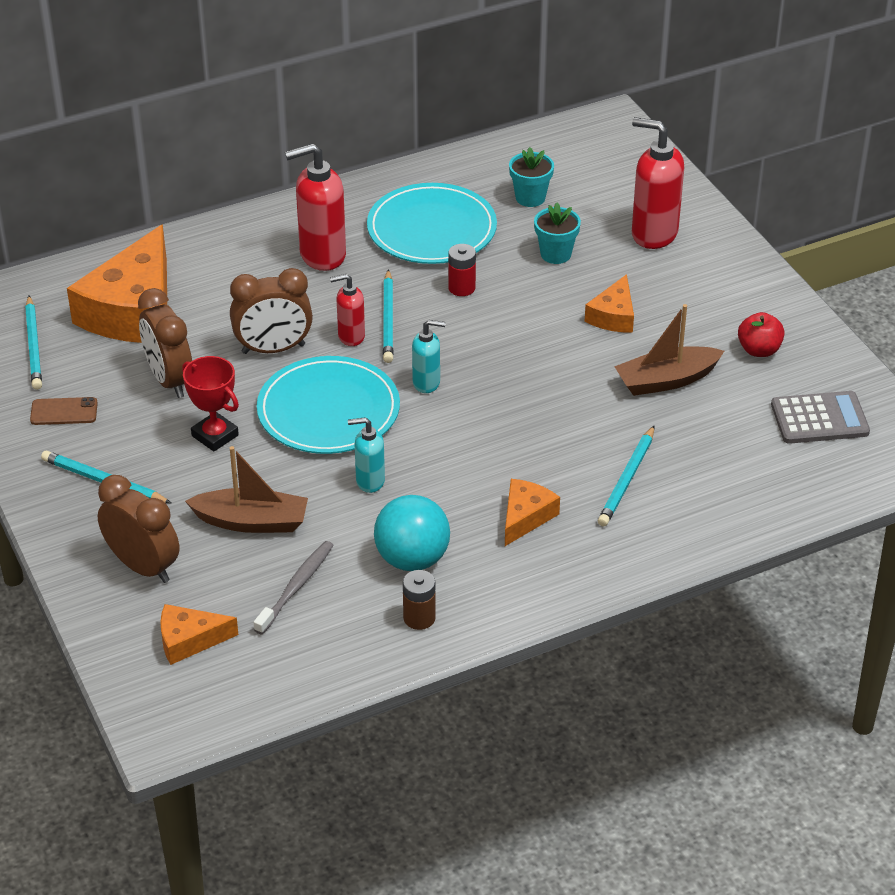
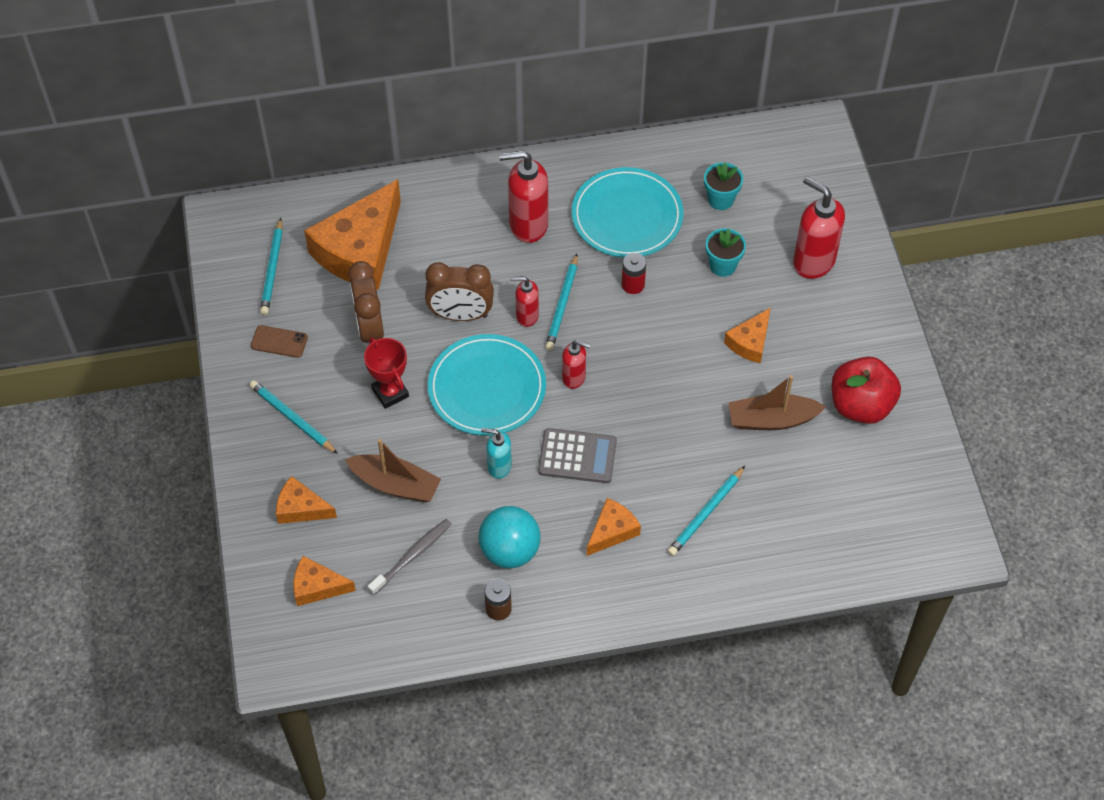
camera: 15 degrees right, 15 degrees up
(143, 566) = (301, 508): brown clock -> orange cheese
(426, 383) = (574, 378): turquoise soap dispenser -> red soap dispenser
(759, 350) = (860, 405): red apple -> red apple, size x1.73
(819, 419) = (886, 489): grey calculator -> grey calculator (577, 456)

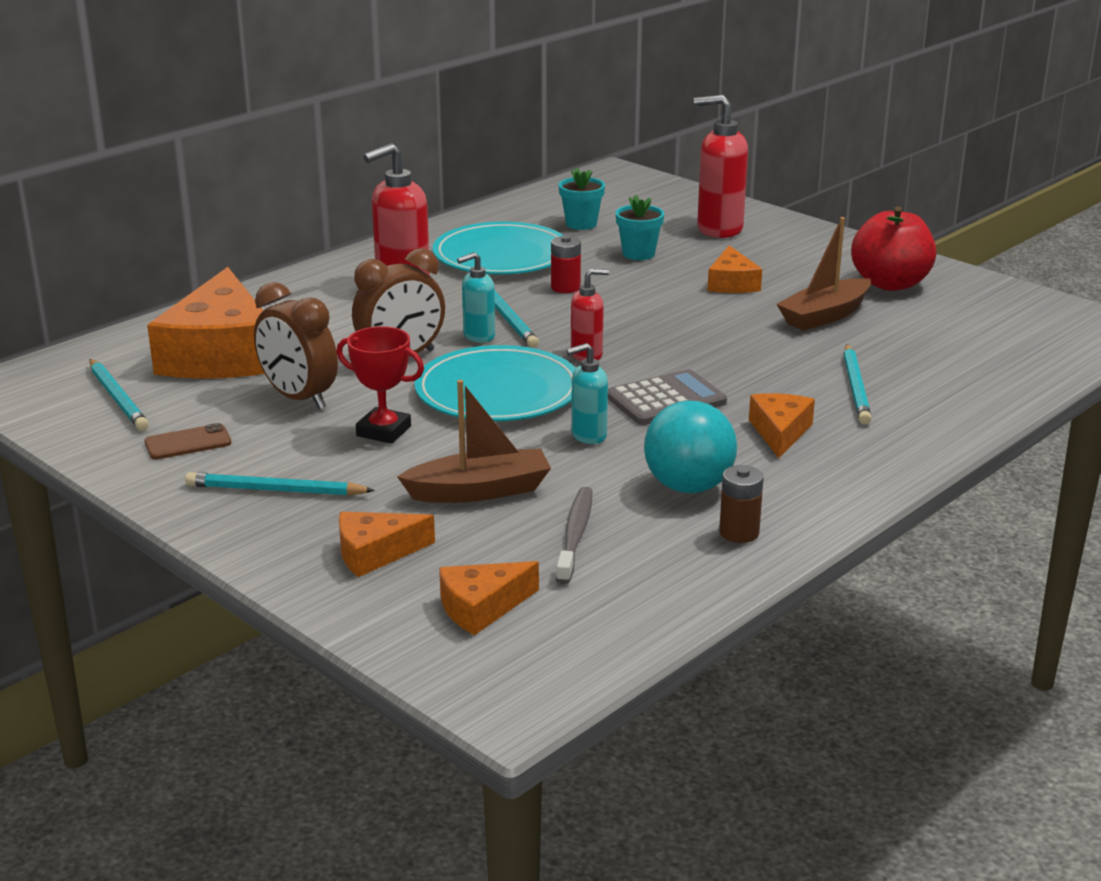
camera: 35 degrees left, 30 degrees down
(526, 316) = (478, 336): red soap dispenser -> turquoise soap dispenser

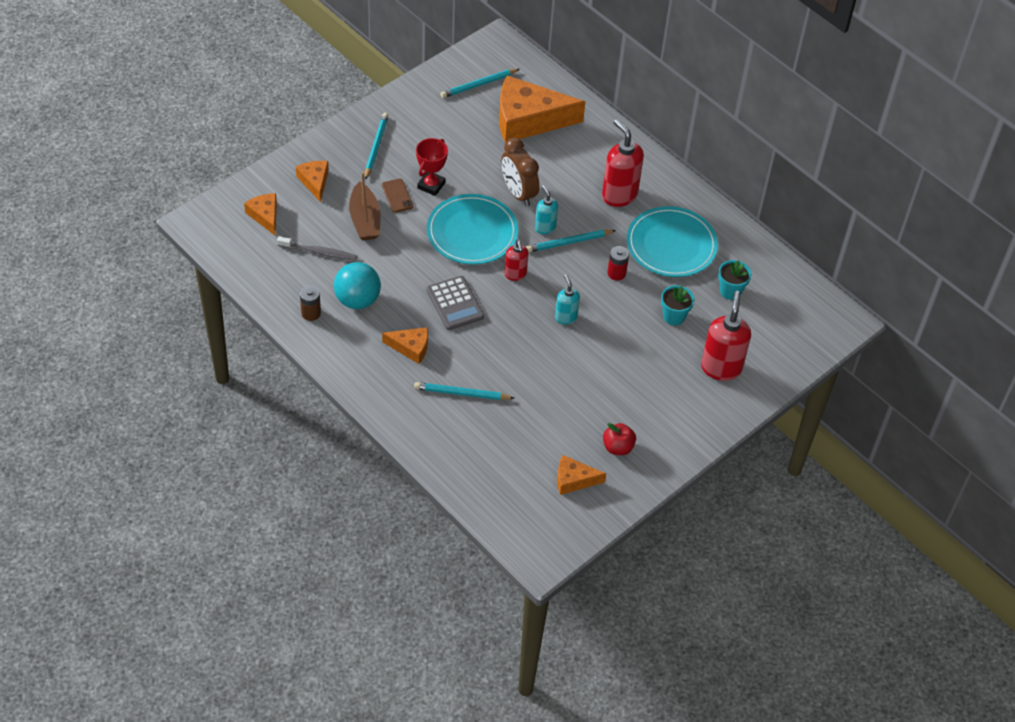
camera: 90 degrees right, 25 degrees up
(188, 443) = (427, 114): brown phone -> brown phone (397, 196)
(299, 398) = (471, 152): brown clock -> none
(588, 435) = (416, 266): turquoise soap dispenser -> turquoise soap dispenser (565, 317)
(732, 283) = (621, 360): orange cheese -> orange cheese (573, 480)
(824, 316) = (566, 399): brown boat -> none
(890, 284) = (618, 447): red apple -> red apple, size x0.58

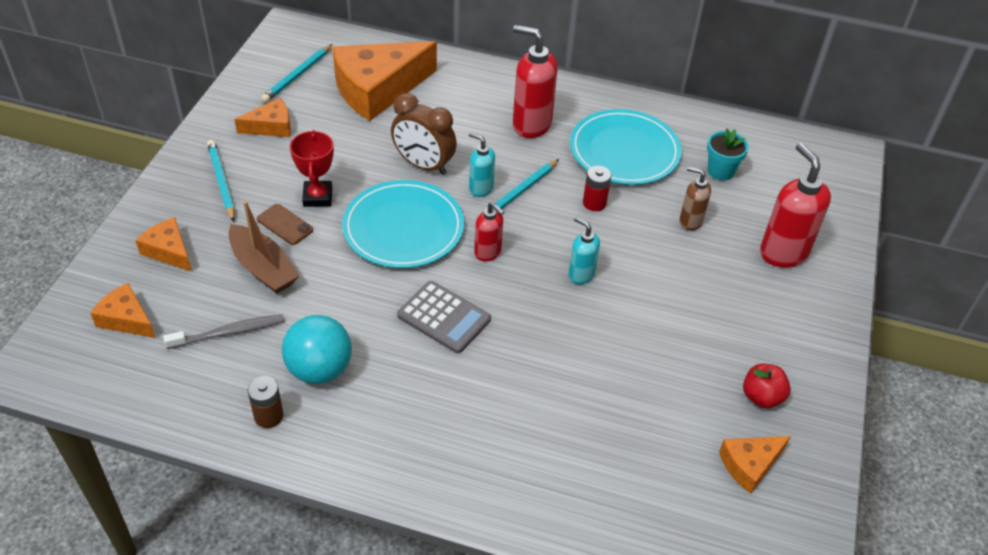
camera: 30 degrees left, 5 degrees down
(411, 347) = (430, 397): orange cheese -> orange cheese (271, 126)
(462, 393) = (535, 424): turquoise pencil -> none
(674, 316) = (690, 221): turquoise flower pot -> brown soap dispenser

